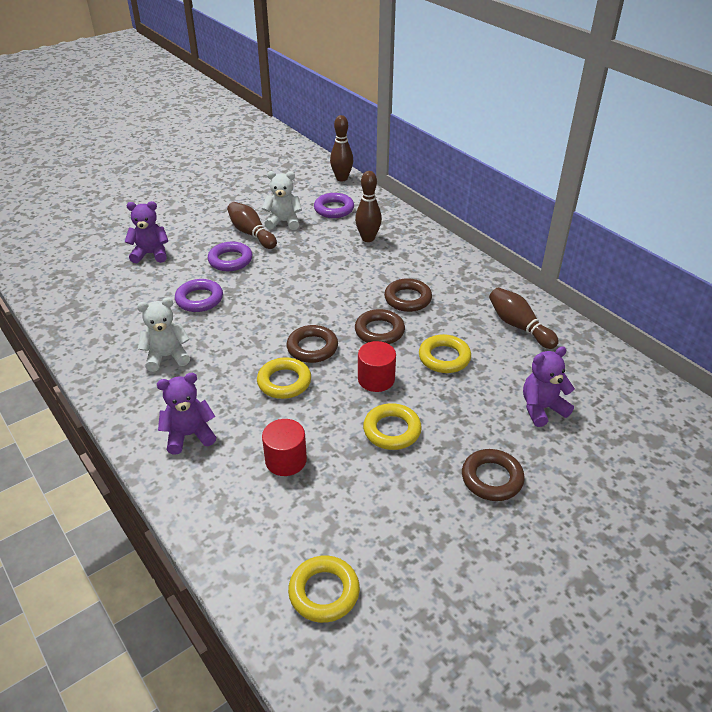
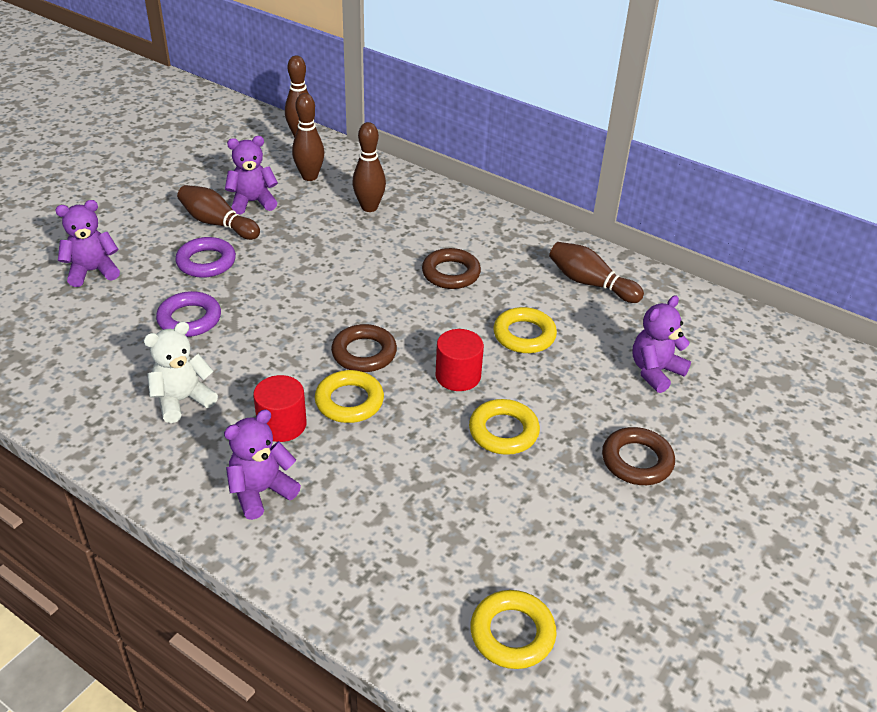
camera: 20 degrees left, 0 degrees up
(283, 222) = (252, 202): white teddy bear -> purple teddy bear
(286, 460) = (396, 494): red cylinder -> red cylinder (282, 424)
(334, 209) = (309, 176): purple ring -> brown bowling pin
(379, 331) = (435, 318): brown ring -> none

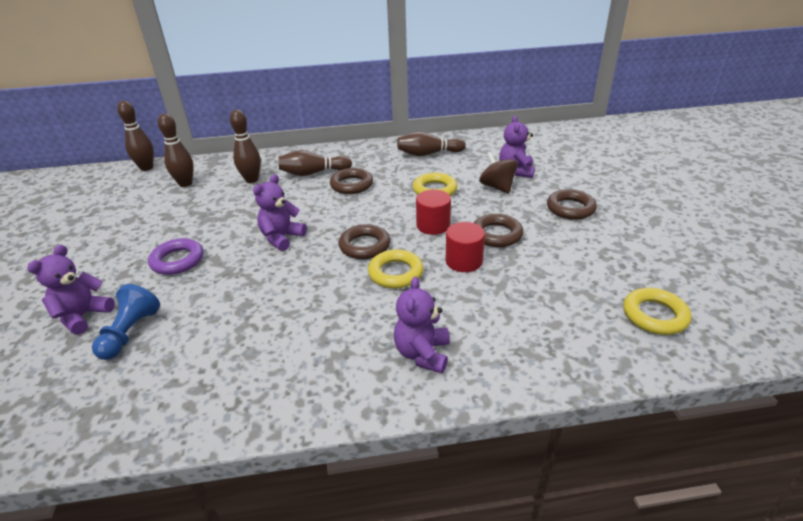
camera: 40 degrees left, 5 degrees down
(103, 309) = (130, 333): none -> blue pawn
(182, 400) = (285, 343): white teddy bear -> none
(189, 319) = (215, 297): purple ring -> none
(217, 223) = (153, 237): brown bowling pin -> brown bowling pin (313, 173)
(252, 202) = (163, 214): purple teddy bear -> purple teddy bear (281, 238)
(282, 424) = (375, 311): red cylinder -> red cylinder (464, 261)
(503, 431) = (496, 234): yellow ring -> brown ring
(598, 377) = (497, 187): none -> brown spinning top

